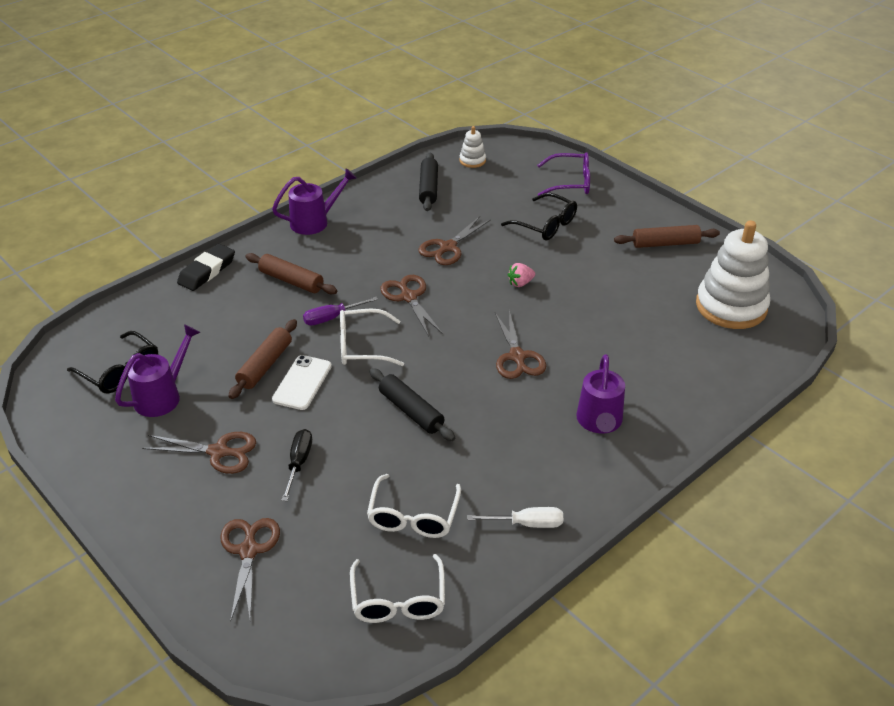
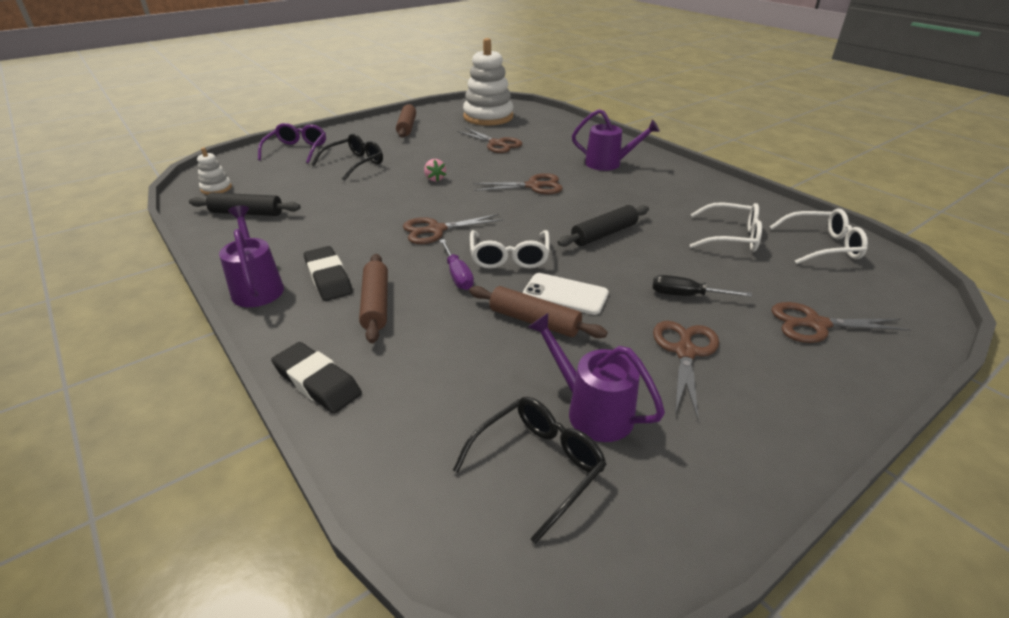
camera: 85 degrees left, 5 degrees down
(291, 281) = (376, 304): brown rolling pin -> brown rolling pin turned 45 degrees counterclockwise
(327, 251) = (328, 278): none -> black eraser
(448, 247) = (363, 207): brown scissors -> brown scissors (496, 144)
(527, 523) = (718, 194): white screwdriver -> none

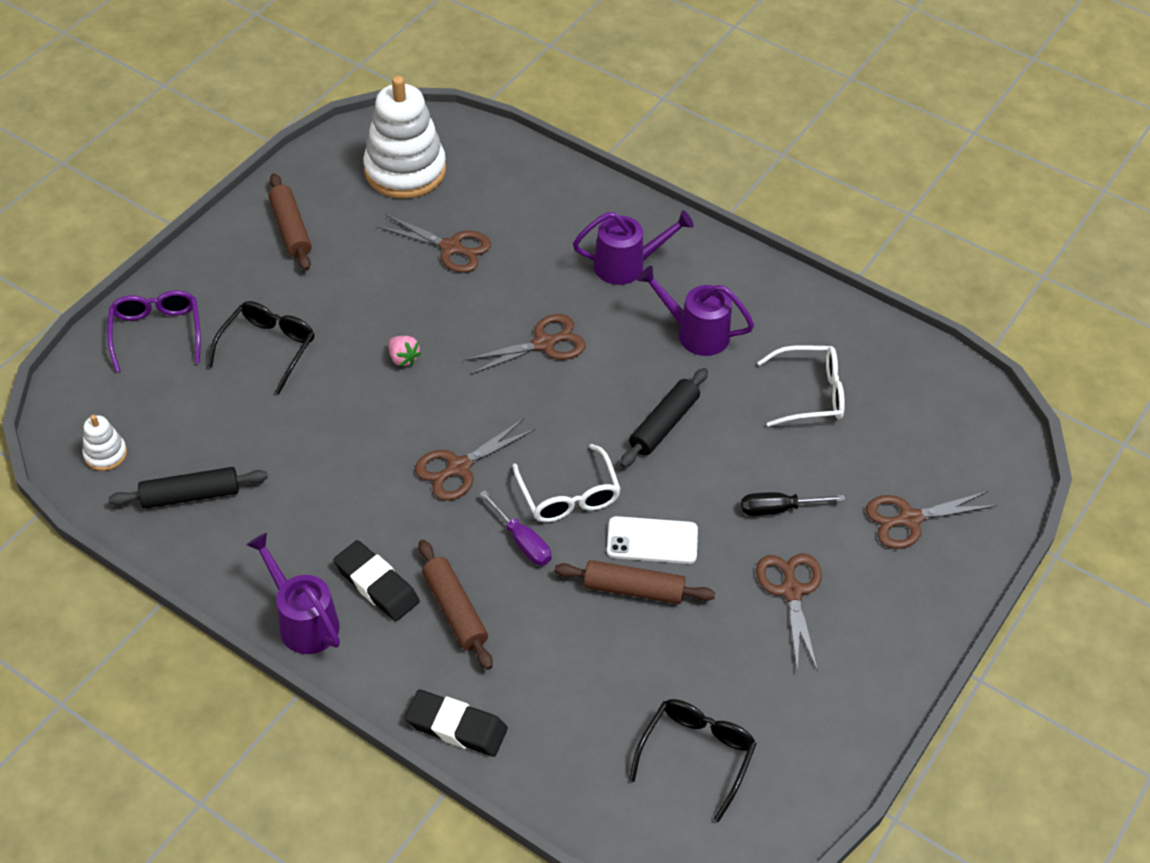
camera: 20 degrees left, 15 degrees up
(591, 410) = (723, 685): purple watering can -> purple watering can (695, 333)
(822, 246) = (911, 386): white glasses -> none

